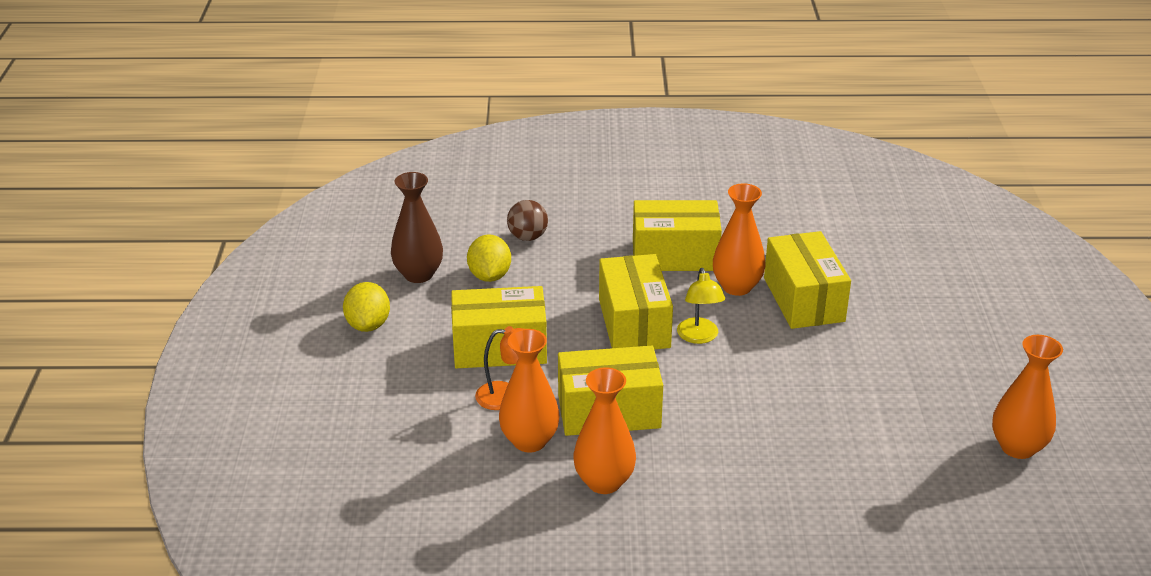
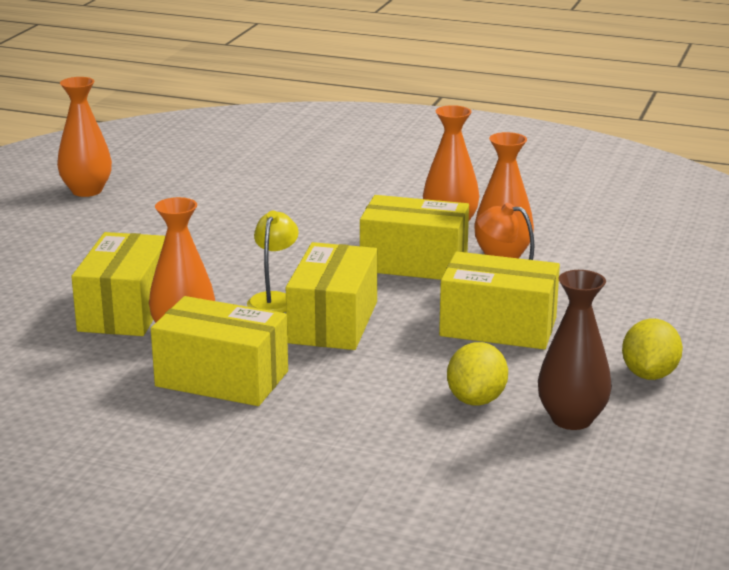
camera: 160 degrees left, 10 degrees down
(527, 237) = (399, 438): brown ball -> none

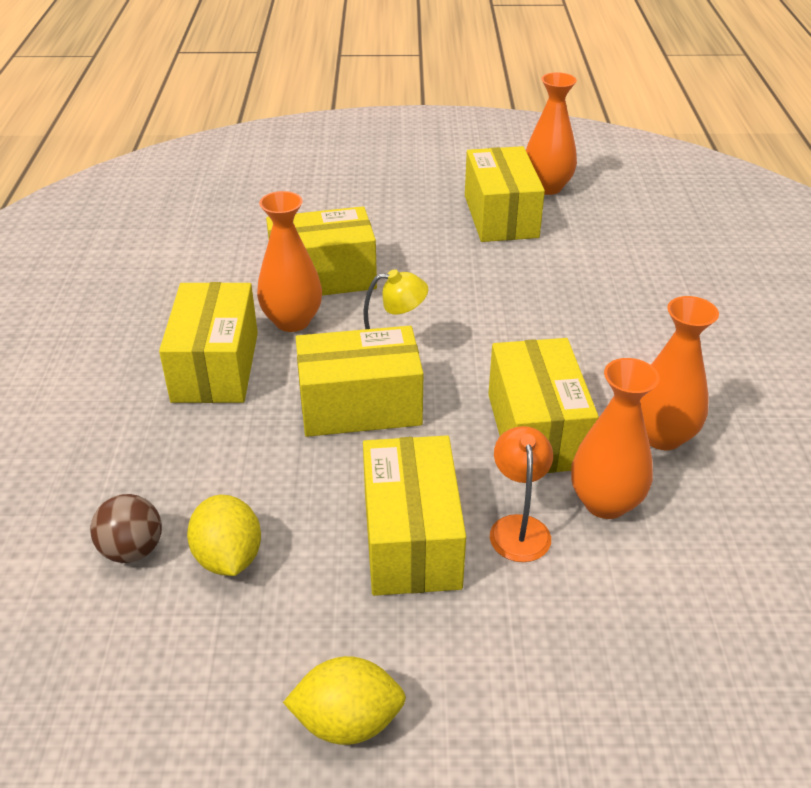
camera: 70 degrees right, 15 degrees up
(112, 218) = (501, 216): none -> yellow box
(443, 441) = (132, 550): none -> brown ball
(476, 399) = (228, 557): yellow lemon -> yellow lemon turned 75 degrees clockwise
(571, 419) = (206, 656): brown vase -> none

